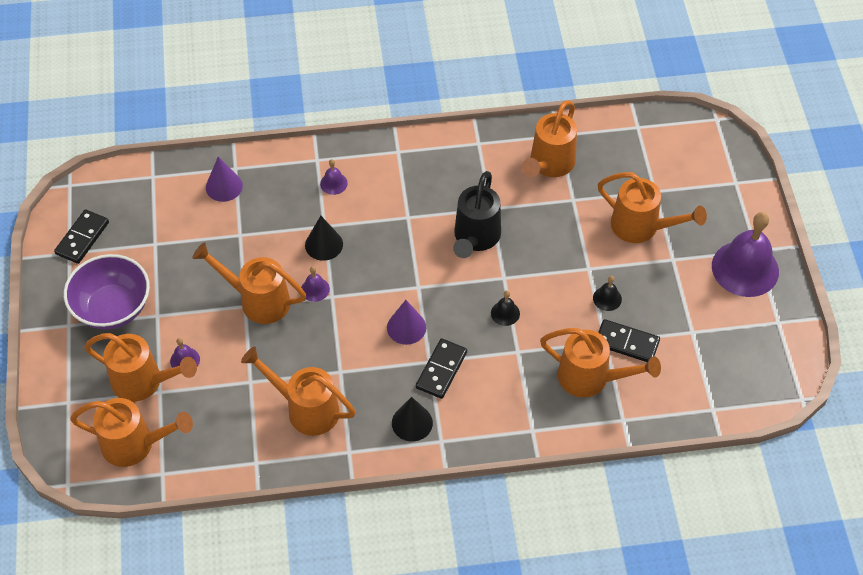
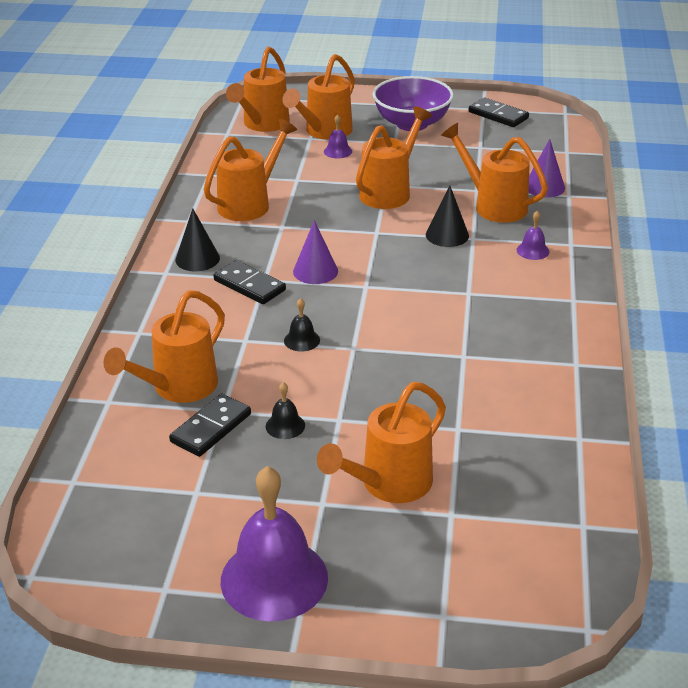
camera: 105 degrees right, 20 degrees down
(315, 289) = (390, 223): purple bell -> none
(475, 238) = (420, 336): black watering can -> none
(549, 164) = (525, 419): orange watering can -> orange watering can (494, 205)

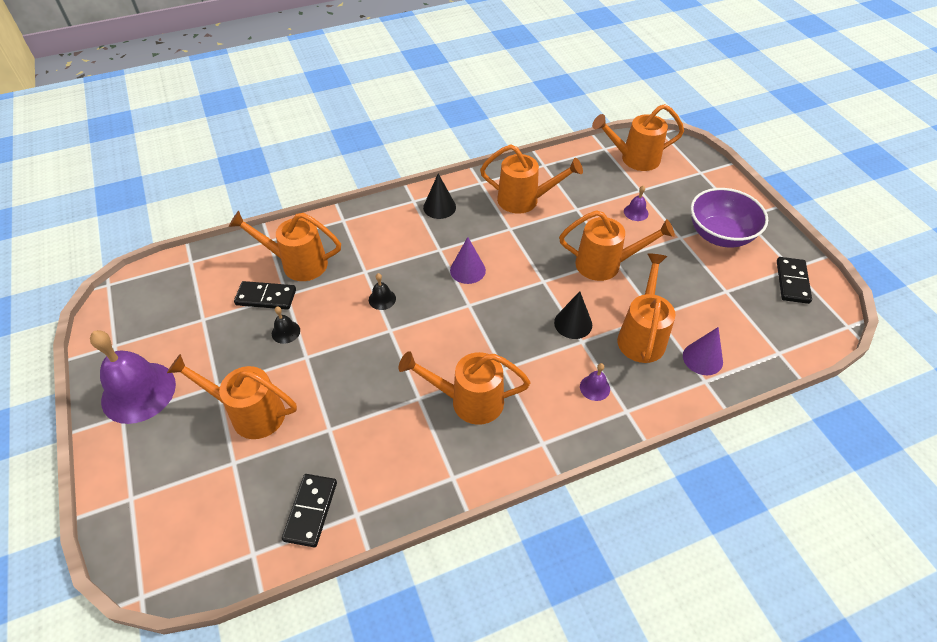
camera: 60 degrees right, 15 degrees up
(249, 285) = (427, 245): black domino -> black domino (310, 511)
(324, 132) = (656, 193): orange watering can -> orange watering can (469, 401)

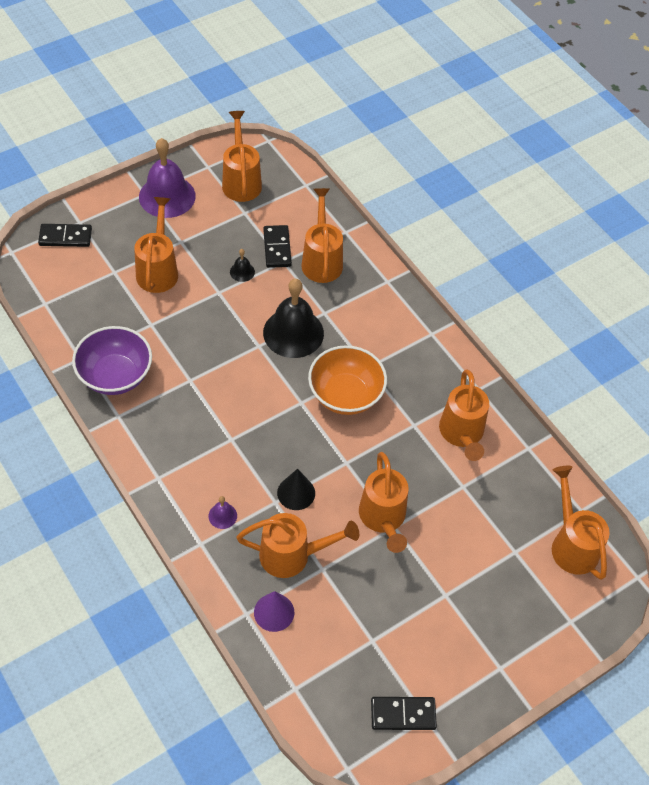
camera: 75 degrees right, 5 degrees up
(310, 511) = (80, 329): black domino -> black domino (65, 237)
(382, 299) = (293, 333): black bell -> black bell, size x2.35
(439, 207) = (428, 358): black cone -> none
(467, 270) = (345, 395): purple cone -> orange bowl
(469, 401) = (192, 417): orange watering can -> orange watering can (241, 181)
(636, 212) = (474, 547): purple bell -> none
(719, 235) = (460, 638): purple bowl -> purple bowl (115, 376)

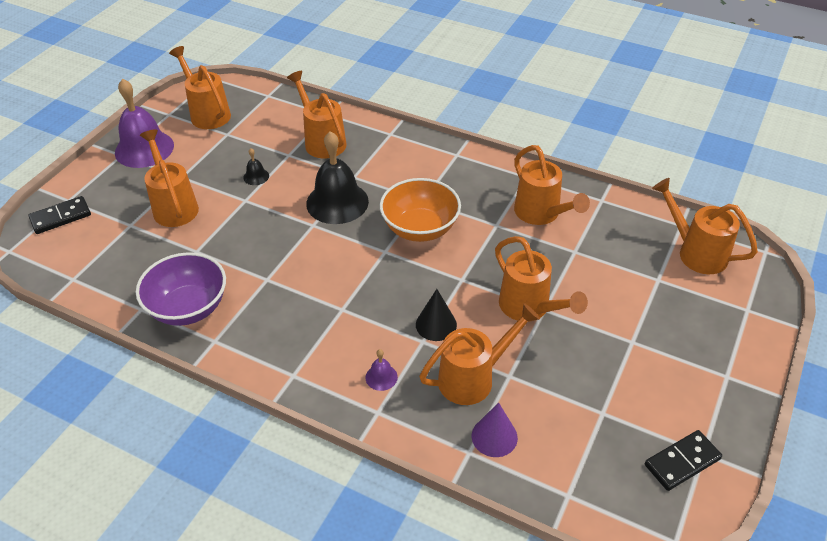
camera: 25 degrees left, 10 degrees down
(277, 248) = (275, 147): black domino -> none

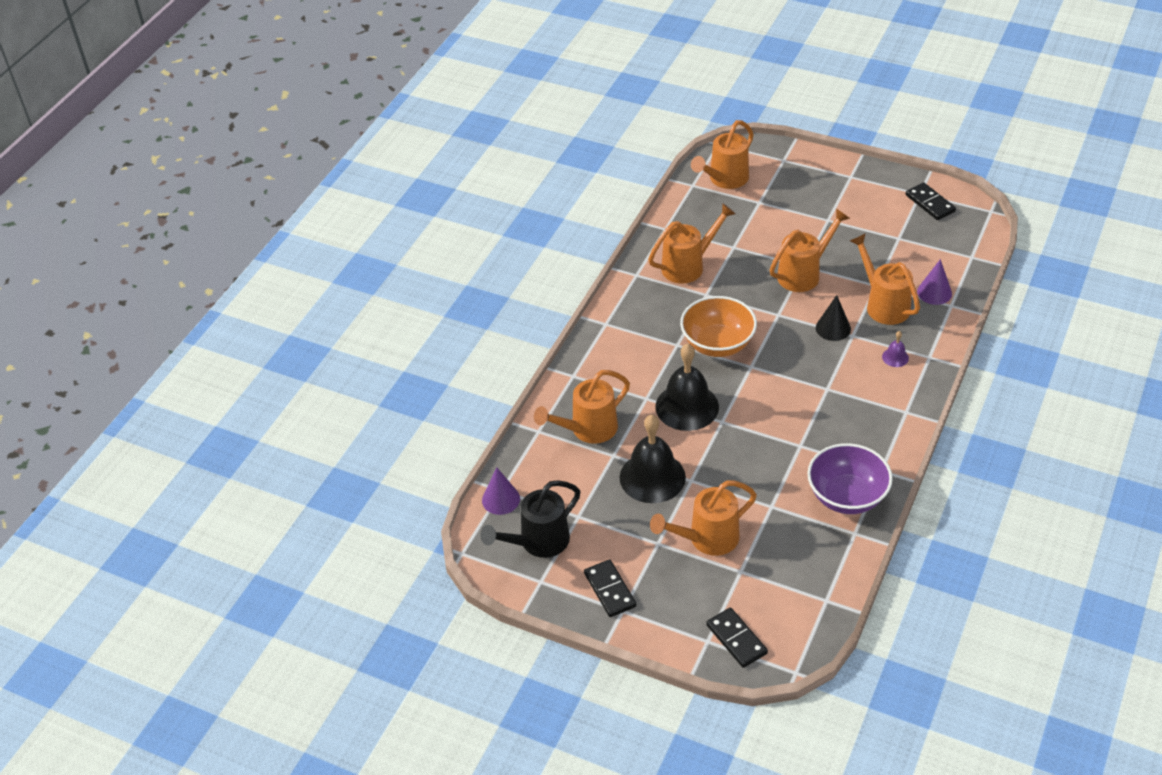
camera: 90 degrees left, 0 degrees up
(144, 149) = (610, 590): purple bell -> black domino
(207, 113) = (538, 542): orange watering can -> black watering can
(256, 176) = (652, 477): black bell -> black bell, size x2.35
(258, 95) = (501, 499): none -> purple cone

